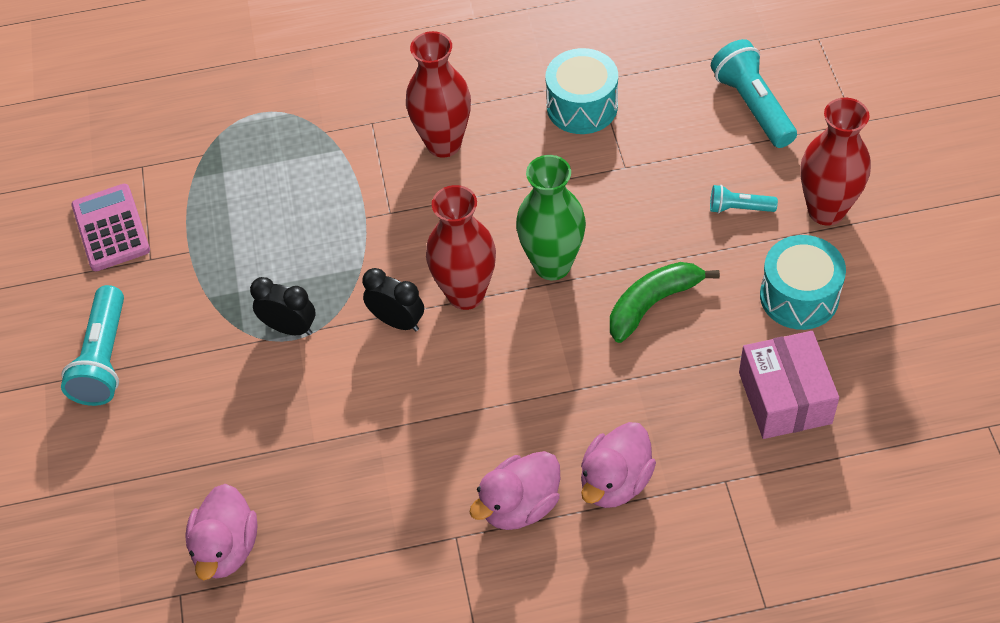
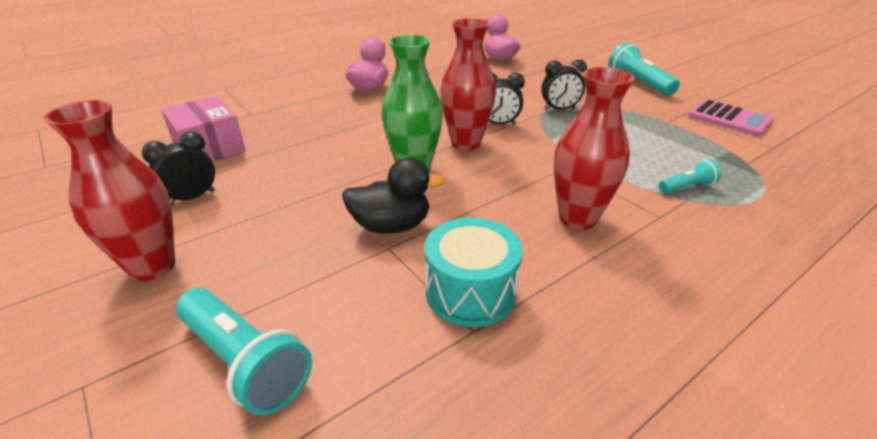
camera: 150 degrees right, 20 degrees down
(612, 190) = (391, 226): none -> black duck
(615, 481) = (319, 102): pink duck -> none
(652, 304) = (322, 167): green banana -> none
(739, 208) = (254, 244): turquoise flashlight -> turquoise flashlight (687, 187)
(799, 296) = (192, 198): turquoise drum -> black clock

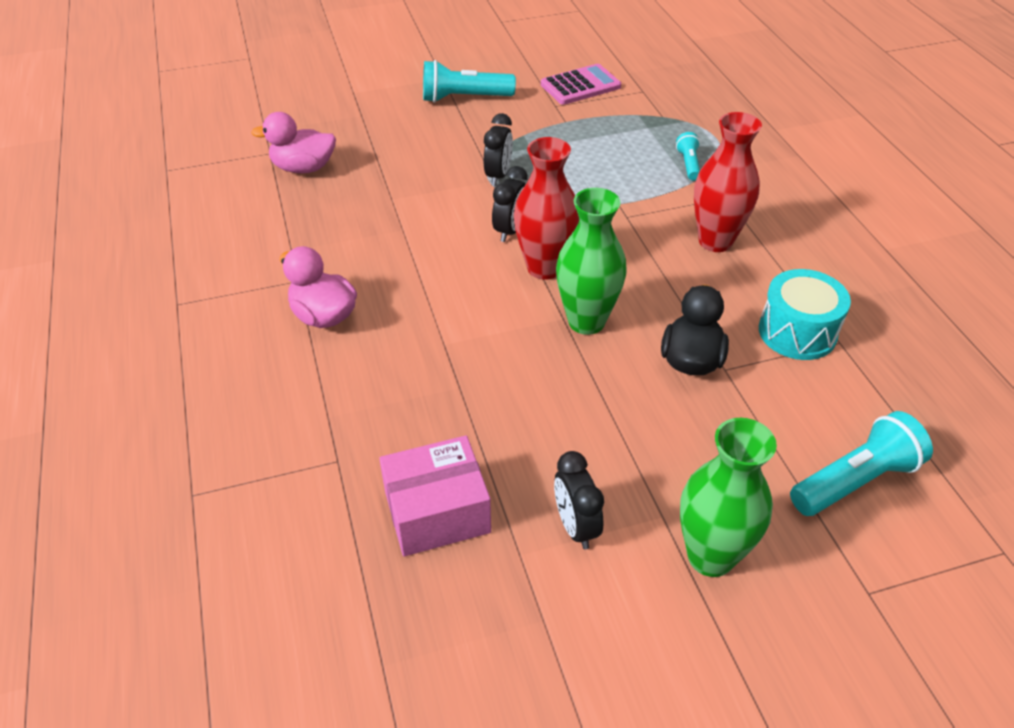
camera: 70 degrees left, 10 degrees up
(152, 266) = (710, 556): red vase -> green vase

